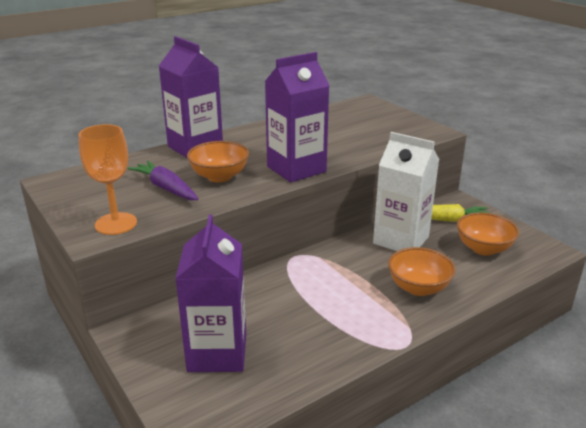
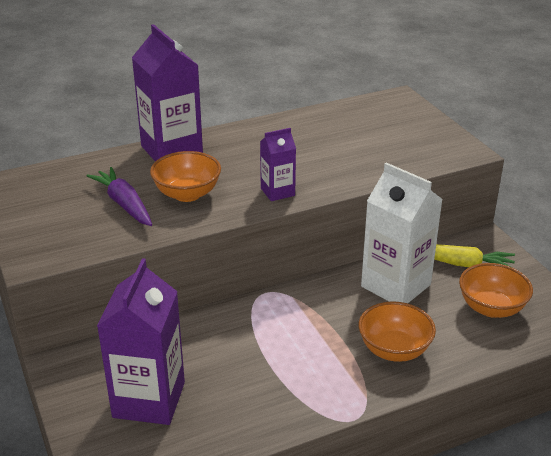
camera: 10 degrees right, 5 degrees up
(116, 224) = (60, 245): orange goblet -> none
(296, 169) = (277, 192): purple carton -> purple carton, size x0.52

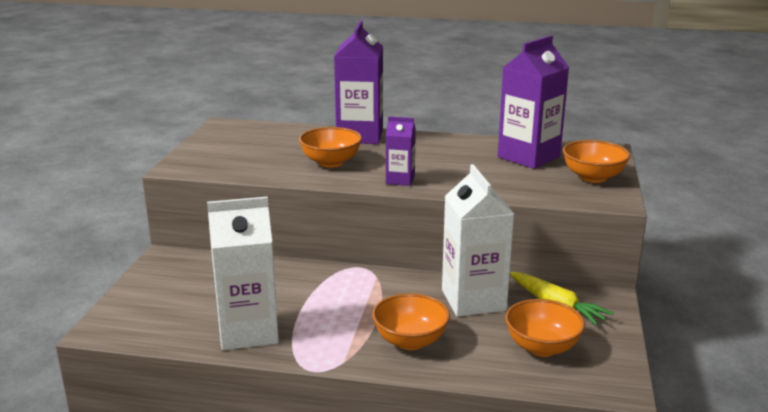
camera: 35 degrees right, 10 degrees down
(124, 204) = (279, 156): purple carrot -> none
(149, 400) = (190, 297): purple carton -> purple carton (528, 157)
(250, 409) = (248, 331): none -> white carton
(424, 132) = (593, 177): none -> orange bowl

